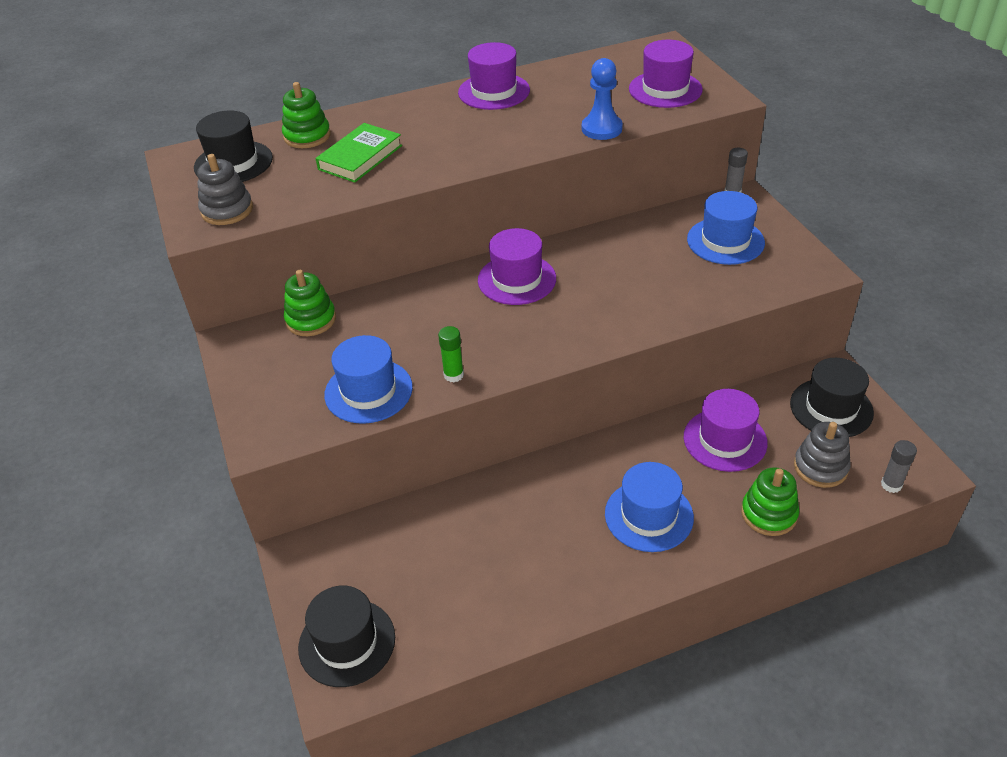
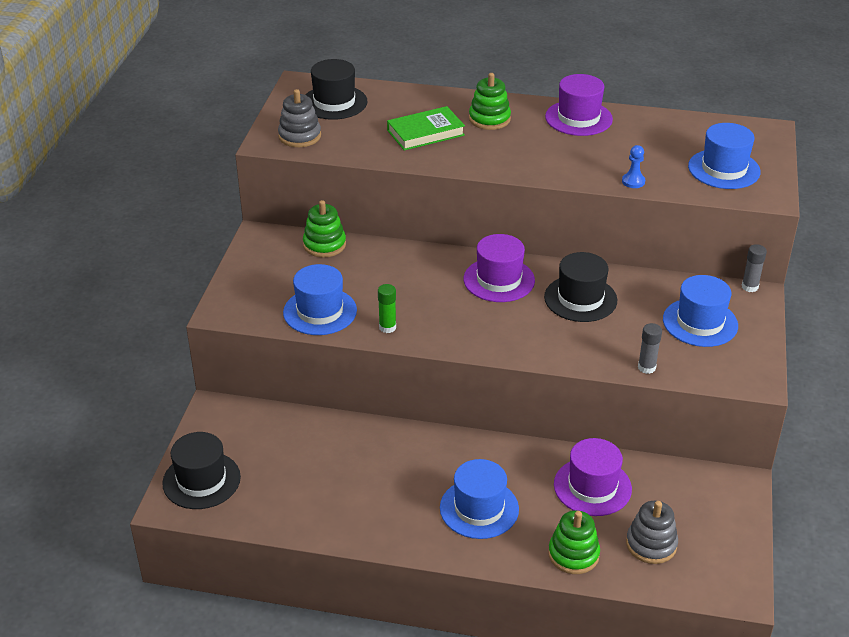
camera: 30 degrees right, 5 degrees down
(307, 136) = (403, 101): green stacking toy -> green stacking toy (489, 119)
(601, 129) = (633, 181): blue pawn -> blue pawn, size x0.60
(665, 89) = (724, 169): purple hat -> blue hat
(831, 408) = (708, 507): black hat -> black hat (580, 299)
(891, 485) = (698, 586): grey glue stick -> grey glue stick (646, 367)

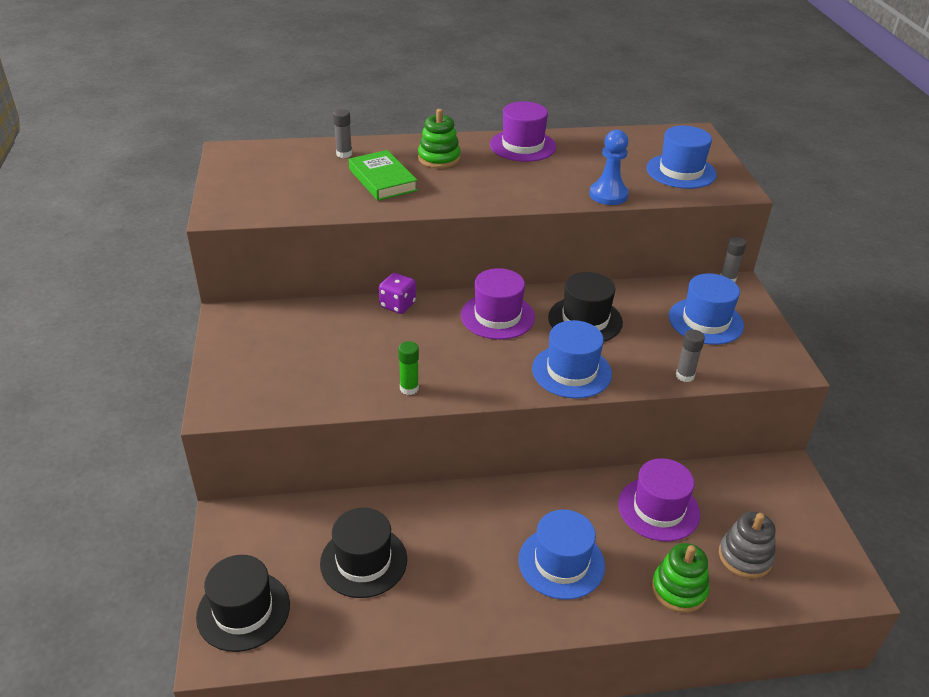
camera: 20 degrees left, 0 degrees up
(299, 136) = (251, 202): grey stacking toy -> none
(320, 311) = (328, 386): blue hat -> blue hat (571, 371)
(324, 245) = (302, 313): green stacking toy -> none
(334, 102) = (273, 164): black hat -> black hat (363, 561)
(403, 101) = (344, 154): none -> grey glue stick
(412, 253) = (397, 305): none -> purple dice
(425, 133) = (382, 180): green book -> green book turned 75 degrees counterclockwise
(633, 181) = (608, 195): blue pawn -> blue pawn, size x1.67

